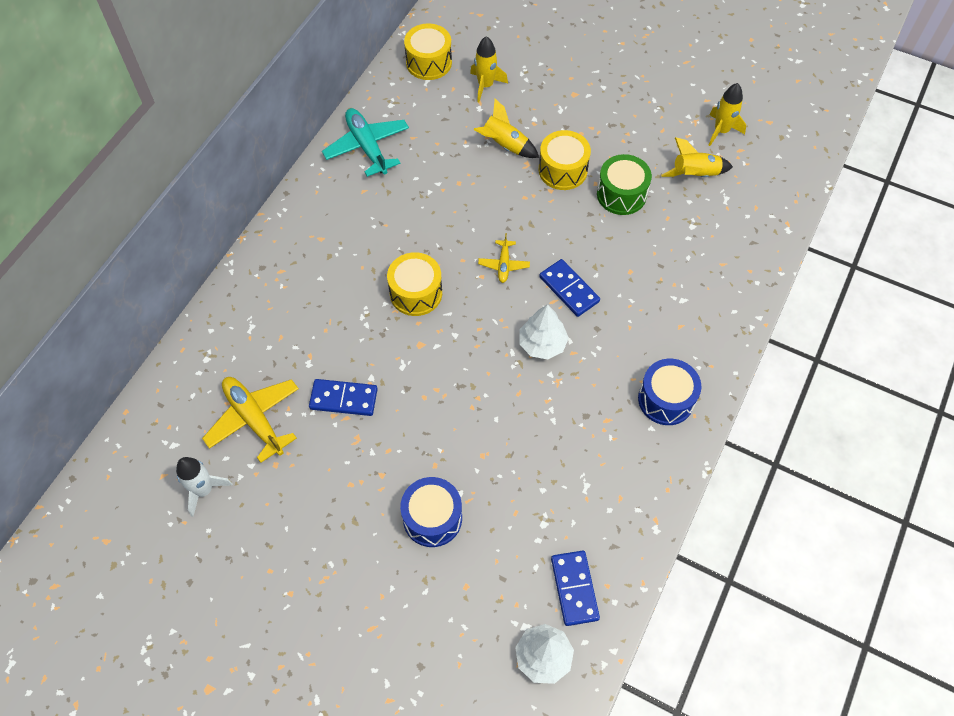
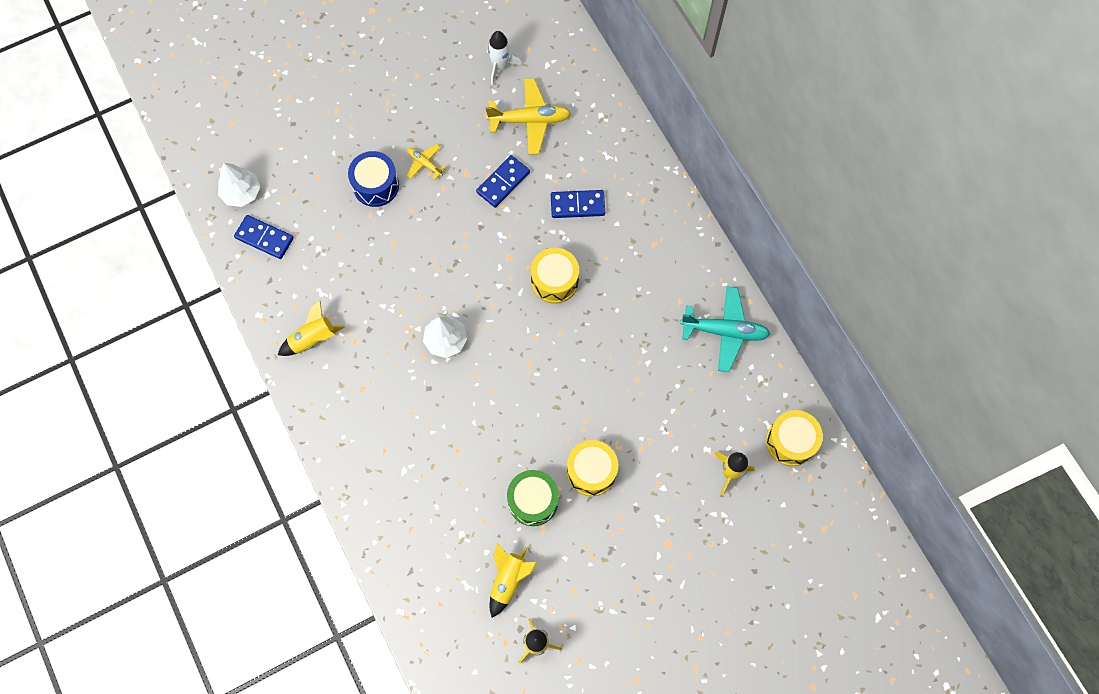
camera: 125 degrees right, 10 degrees up
(503, 264) = (533, 360): yellow plane -> yellow plane (425, 163)
(504, 145) = (650, 442): yellow rocket -> yellow rocket (313, 339)
(569, 289) = (476, 392): blue domino -> blue domino (577, 205)
(666, 399) = (337, 393): blue drum -> none

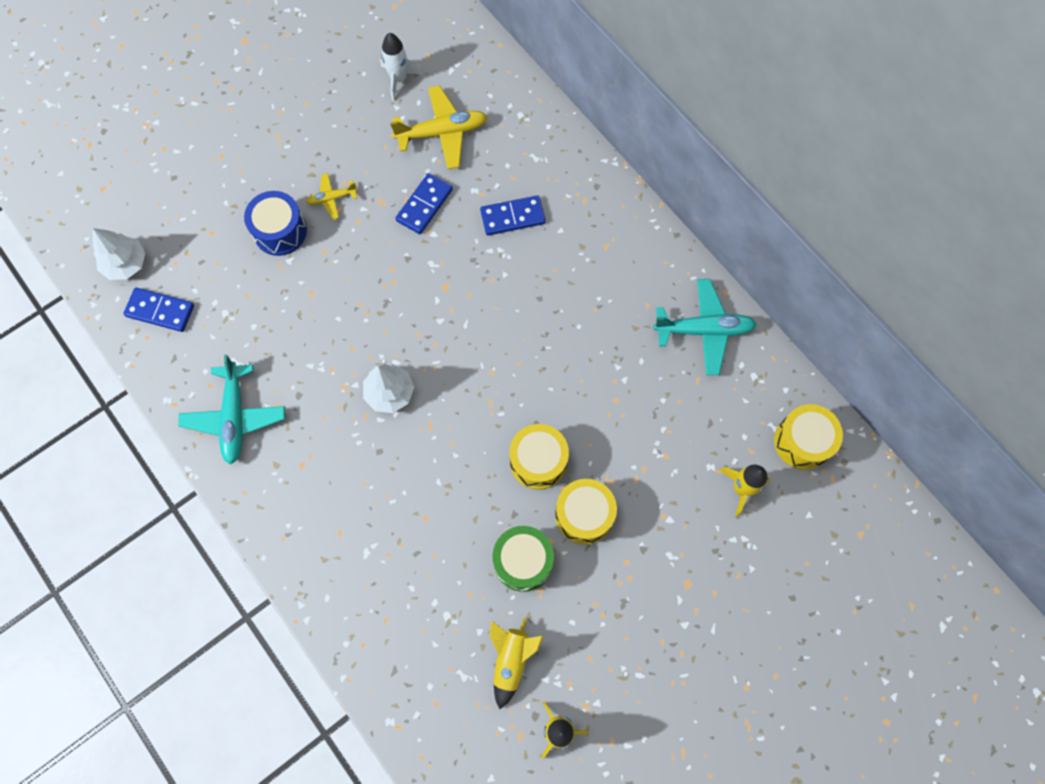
camera: 10 degrees left, 0 degrees up
(313, 339) = (235, 417): yellow rocket -> turquoise plane
(425, 163) = (332, 198): yellow plane -> yellow plane turned 45 degrees counterclockwise
(554, 281) = (502, 305): yellow drum -> yellow drum (538, 461)

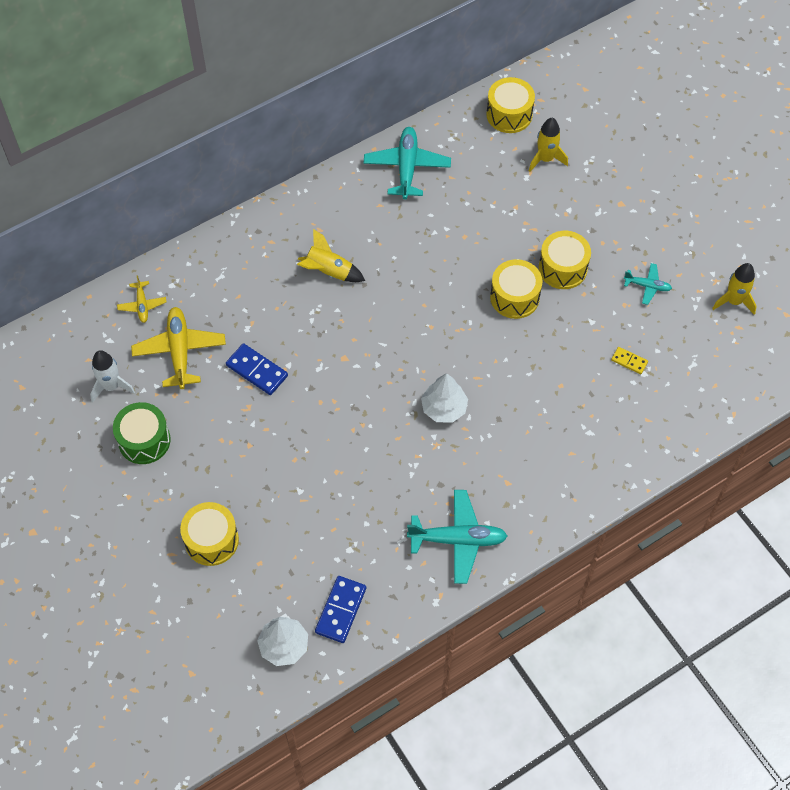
camera: 85 degrees left, 10 degrees down
(235, 188) = (211, 540): none -> yellow drum
(280, 231) = (267, 498): blue drum -> none
(332, 198) = (237, 451): yellow plane -> yellow plane (142, 305)
(462, 597) = (629, 361): none -> yellow domino
(511, 660) = (680, 329): yellow rocket -> yellow rocket (329, 271)
(512, 217) = (280, 299): blue domino -> none
(523, 561) = (600, 315): green drum -> green drum (144, 440)
(569, 618) = (647, 286): none -> turquoise plane

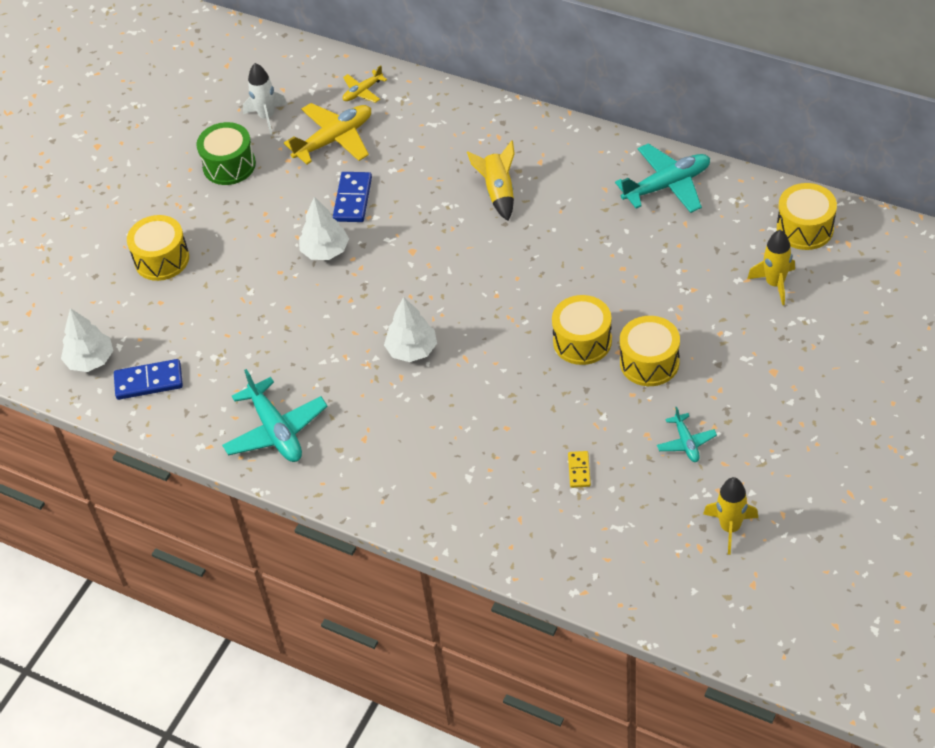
camera: 65 degrees right, 10 degrees down
(297, 416) = (325, 251): none -> white tree

